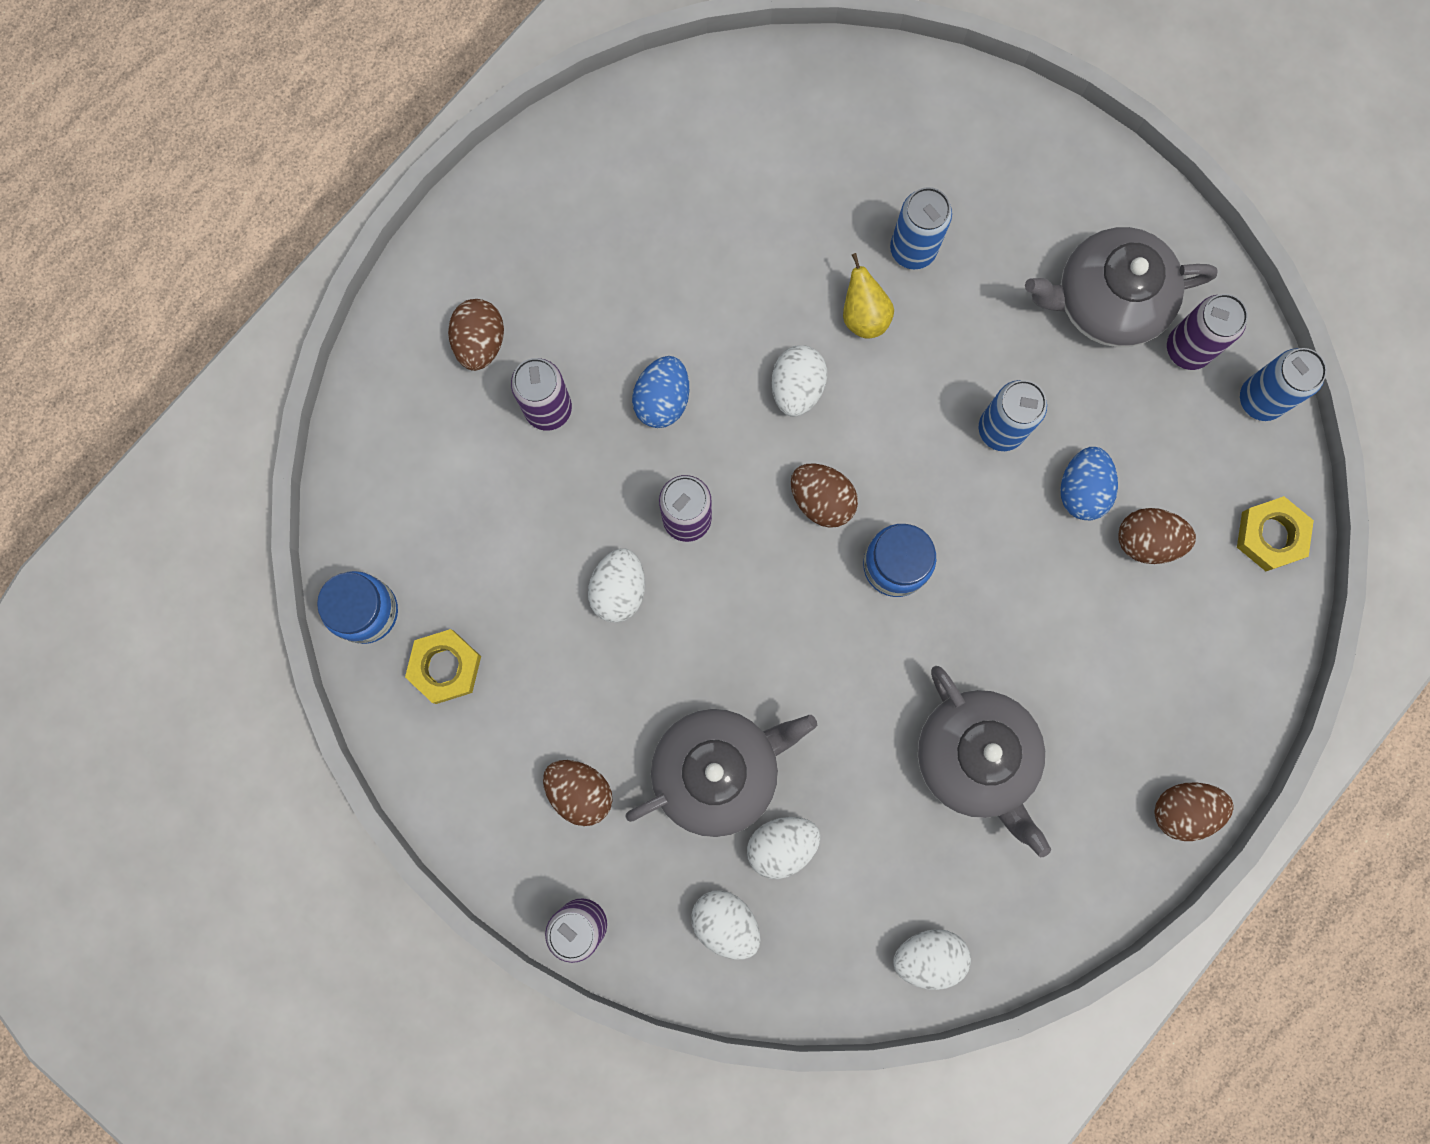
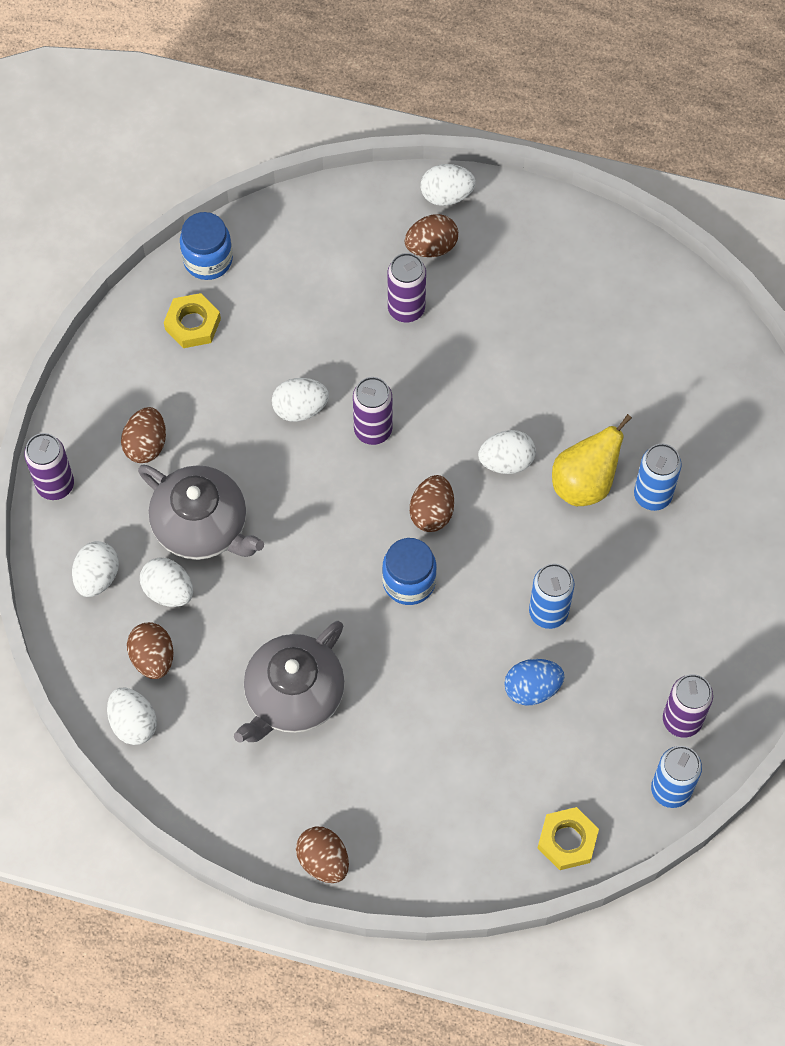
camera: 65 degrees right, 15 degrees down
(420, 292) = (446, 195): none -> white egg
(662, 399) = (451, 378): blue egg -> none
(864, 315) = (584, 483): yellow pear -> yellow pear, size x1.53
(1107, 301) = (688, 647): grey teapot -> none
(1147, 540) = (517, 751): brown egg -> brown egg (153, 658)

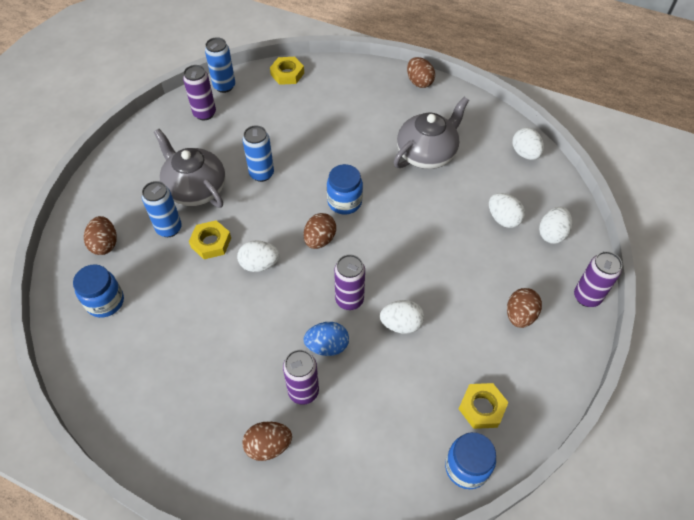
camera: 170 degrees left, 10 degrees down
(153, 658) = (513, 184): brown egg -> brown egg (105, 244)
(202, 526) = (479, 254): grey teapot -> grey teapot (195, 189)
(446, 195) = (241, 497): white egg -> none
(532, 688) = (284, 138): blue egg -> blue egg (327, 346)
(584, 483) = (211, 242): yellow pear -> yellow nut
(691, 377) = (105, 302): none -> blue jar

